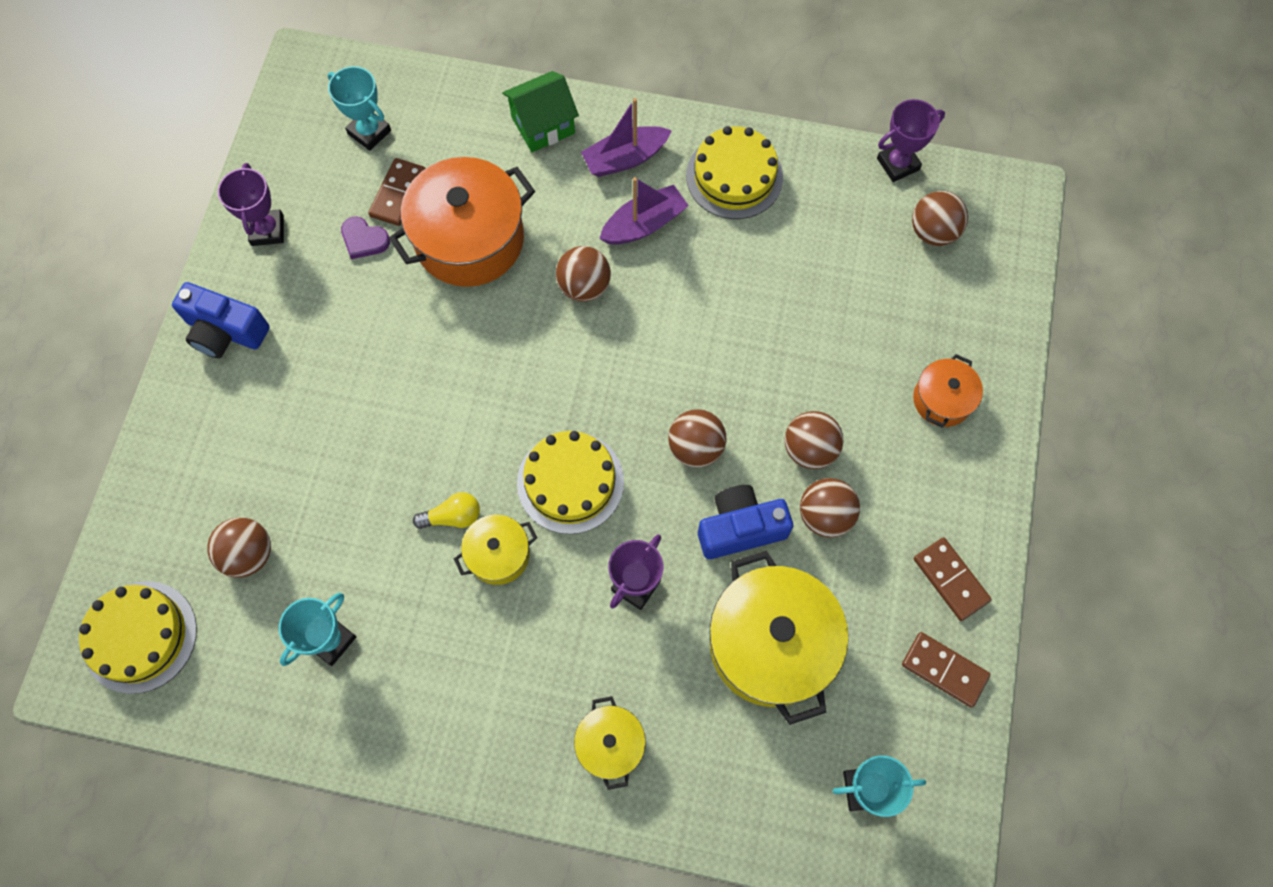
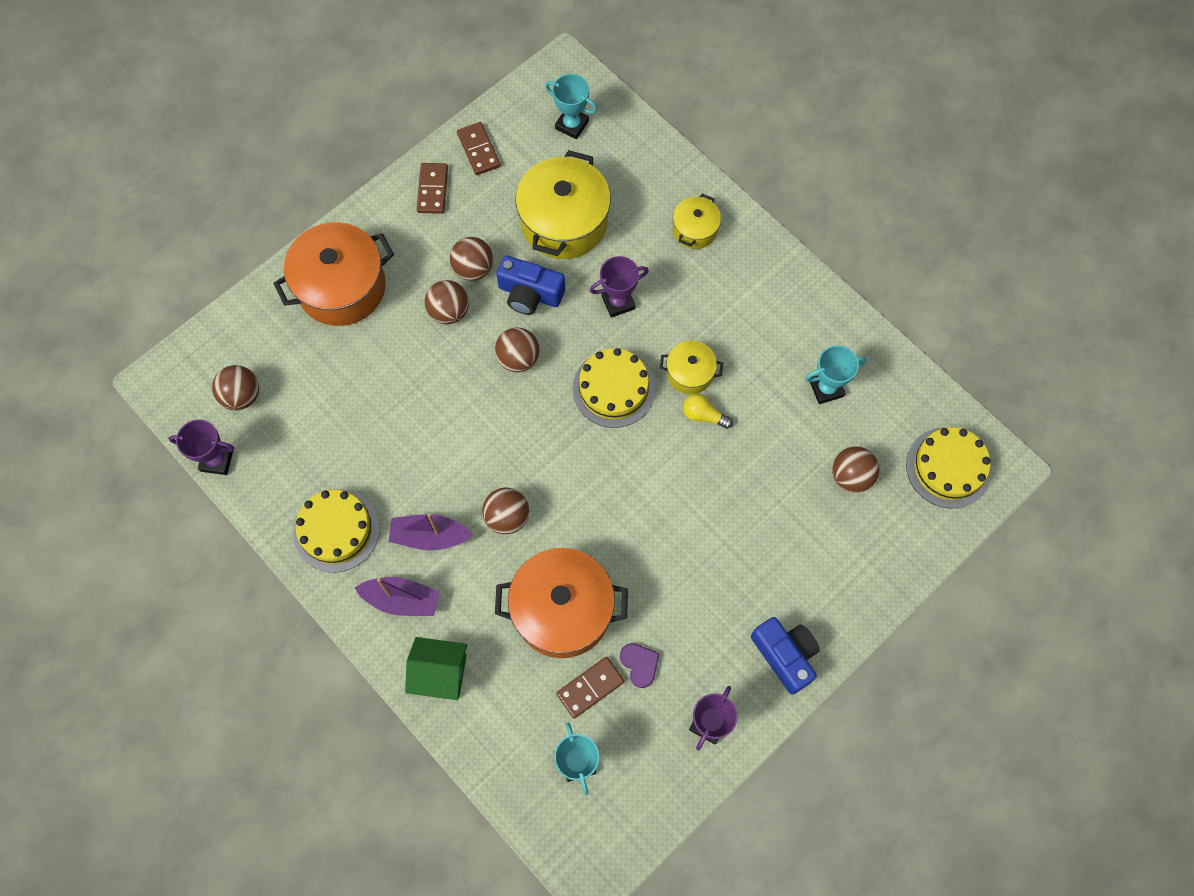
camera: 145 degrees left, 0 degrees up
(942, 400) = (342, 287): orange pot -> orange pot, size x1.94

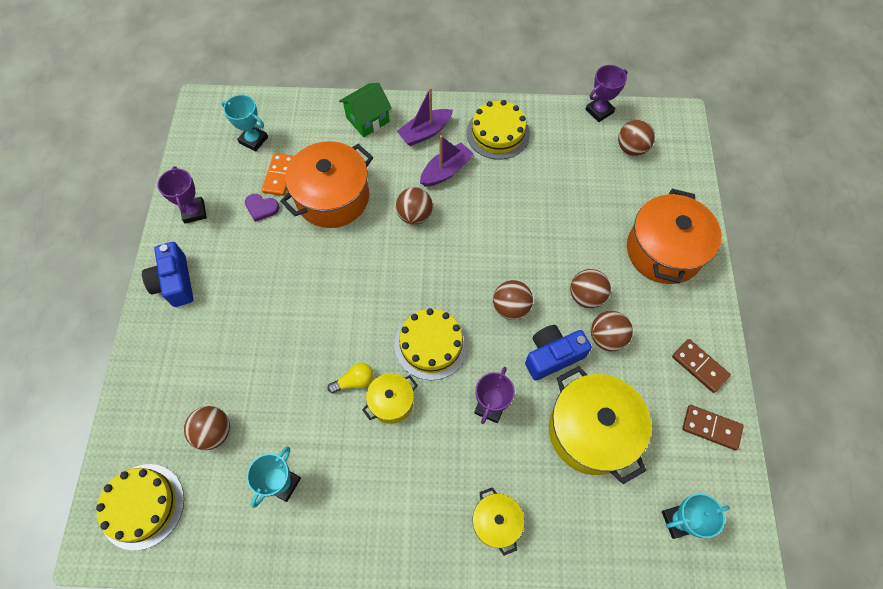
camera: 135 degrees right, 5 degrees down
(590, 687) = (279, 176): brown domino -> orange domino
(785, 655) = (175, 282): blue camera -> blue camera turned 60 degrees clockwise

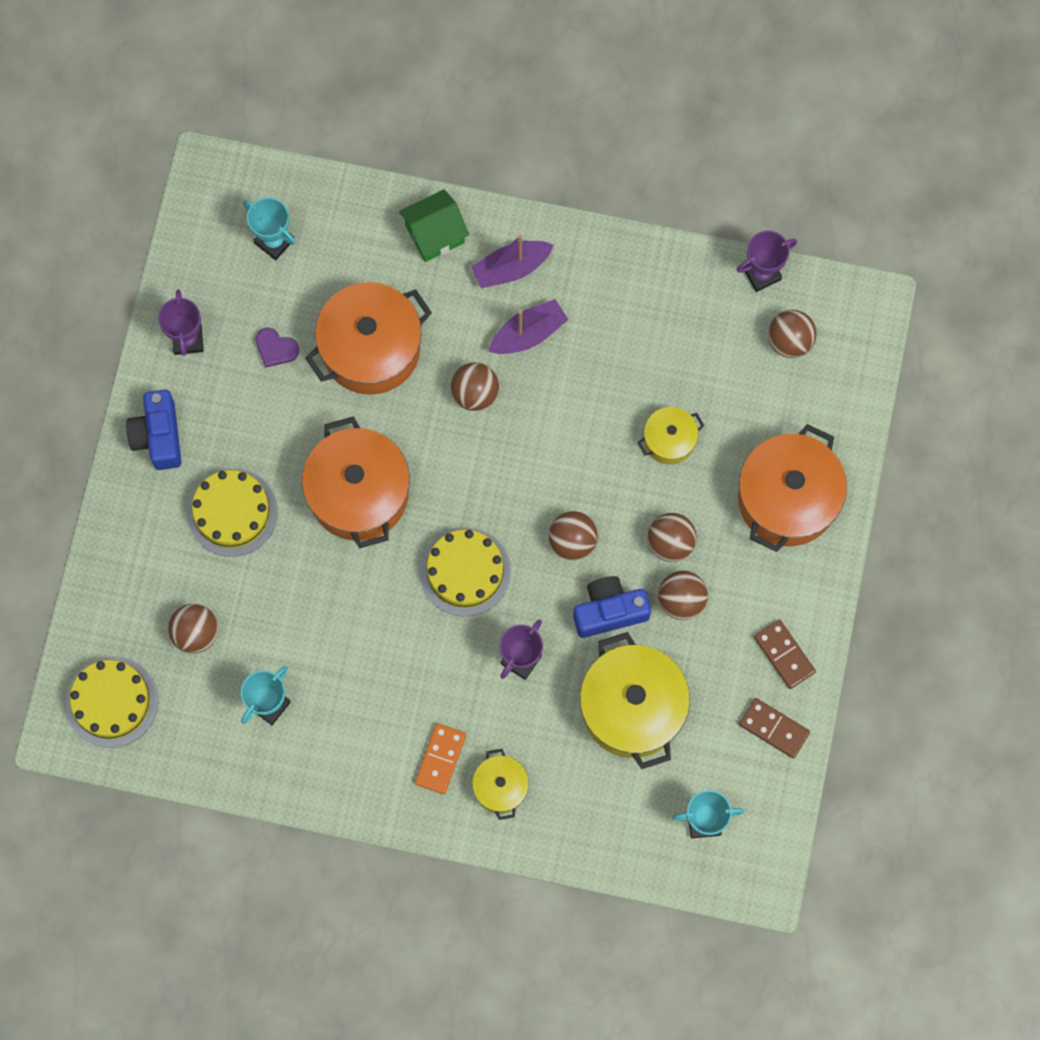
camera: 10 degrees right, 10 degrees up
(279, 176) = (304, 304): orange domino -> orange domino (440, 759)
(337, 299) = (359, 493): none -> orange pot
(354, 381) = (366, 601): yellow light bulb -> none
(391, 402) = (406, 634): yellow pot -> yellow pot (669, 440)
(498, 133) = (611, 286): yellow cake -> yellow cake (232, 512)

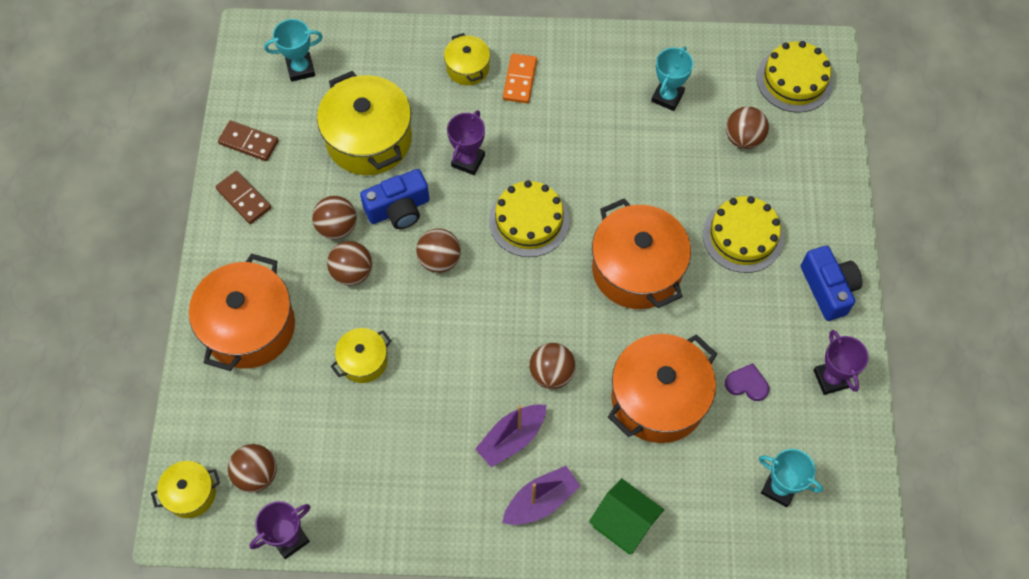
camera: 170 degrees right, 10 degrees down
(435, 234) = (623, 523): green house -> green house turned 75 degrees clockwise
(856, 333) = (191, 494): none -> yellow pot

